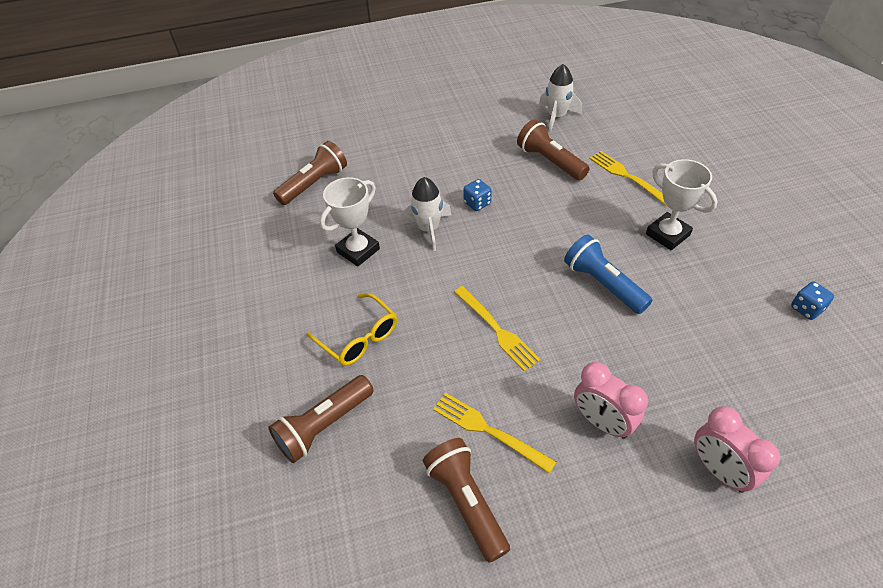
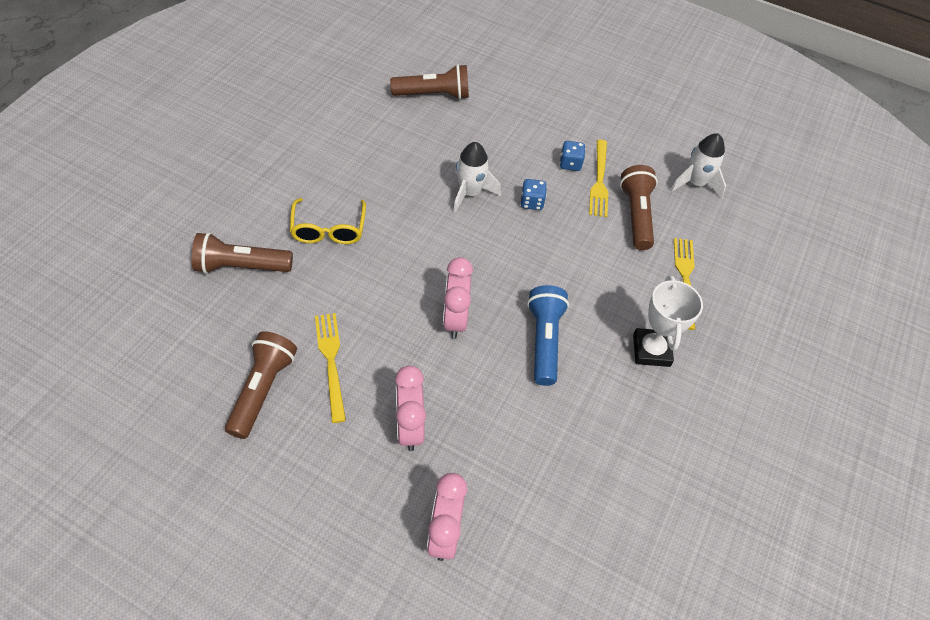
camera: 35 degrees right, 5 degrees up
(358, 250) = (402, 169): white trophy -> none
(497, 330) = (423, 305): yellow fork -> yellow fork (599, 182)
(531, 321) = (455, 319): none -> pink clock
(806, 308) = (684, 504): blue dice -> blue dice (570, 164)

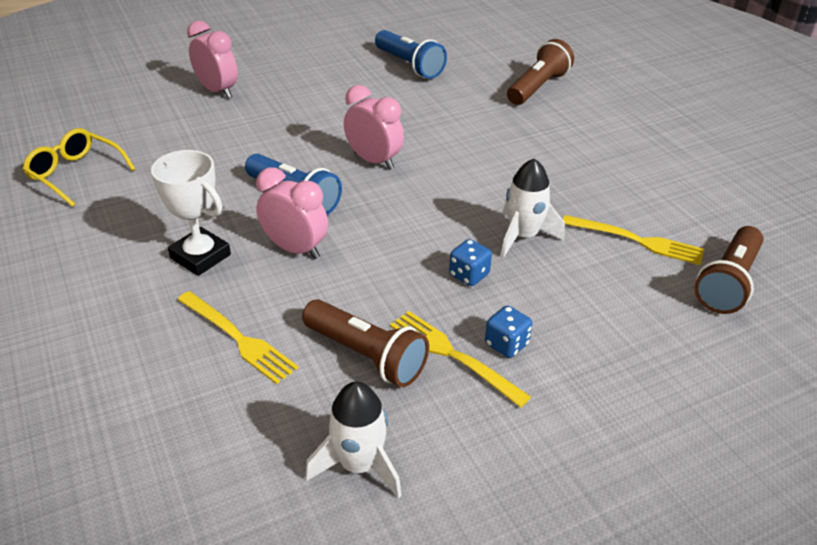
camera: 130 degrees right, 15 degrees down
(263, 389) = (409, 65): brown flashlight -> blue flashlight
(329, 230) = (544, 136): yellow glasses -> yellow glasses (75, 173)
(331, 360) = (402, 95): yellow fork -> yellow fork (638, 241)
(410, 427) = (306, 106): pink clock -> pink clock (295, 249)

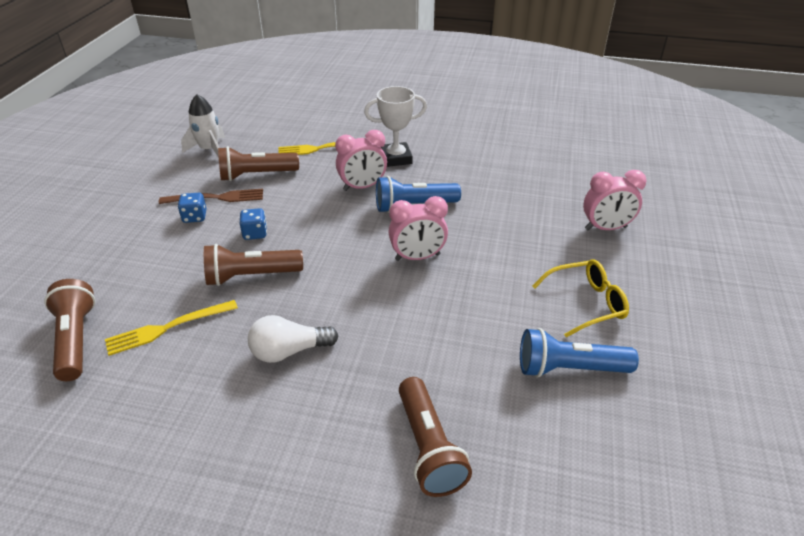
camera: 130 degrees right, 0 degrees up
(75, 173) = (530, 145): yellow glasses -> yellow glasses (586, 303)
(452, 355) = (217, 198): yellow fork -> brown fork
(523, 236) = (251, 276): white rocket -> brown flashlight
(558, 168) = (289, 351): none -> white light bulb

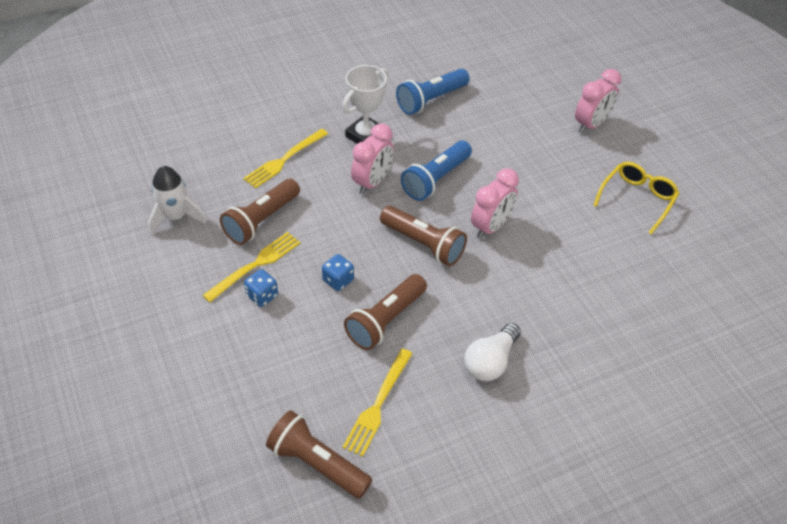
camera: 40 degrees left, 10 degrees up
(217, 198) = (256, 264): brown fork -> yellow fork
(428, 448) = (650, 366): brown flashlight -> brown flashlight (424, 244)
(569, 368) = (673, 257): blue flashlight -> blue flashlight (430, 100)

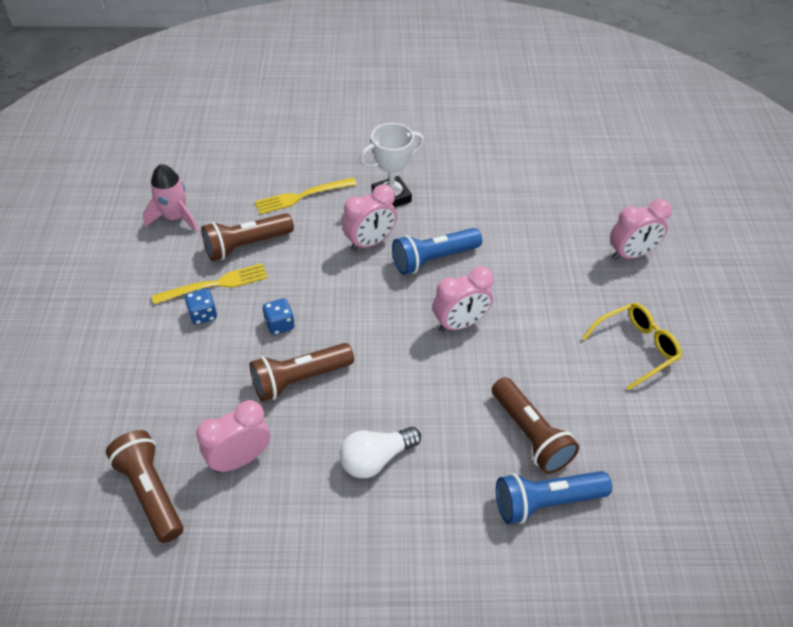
camera: 25 degrees right, 0 degrees up
(175, 217) = (175, 218): white rocket -> pink rocket
(377, 406) = (240, 459): yellow fork -> pink clock
(424, 244) = (382, 318): brown flashlight -> brown flashlight (530, 435)
(430, 100) = (476, 181): blue flashlight -> blue flashlight (545, 502)

